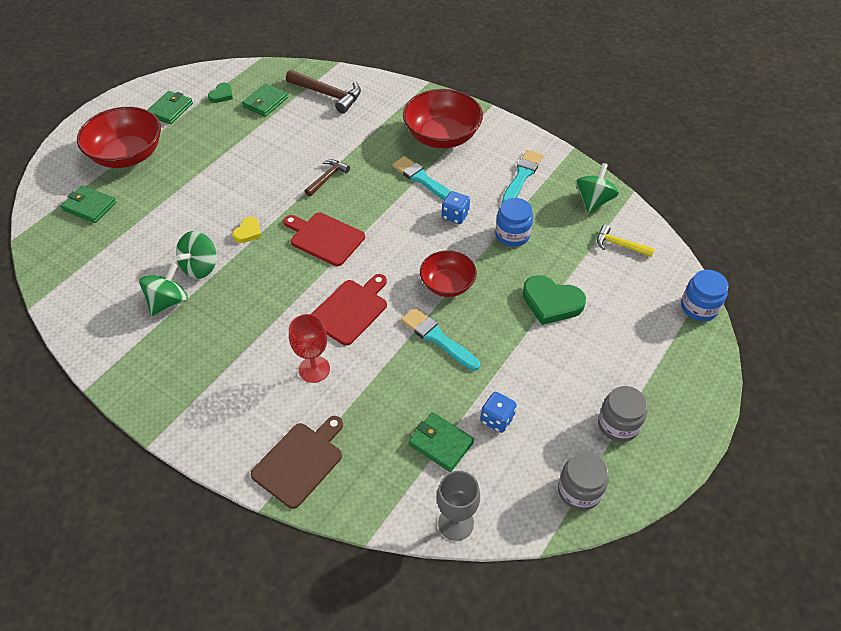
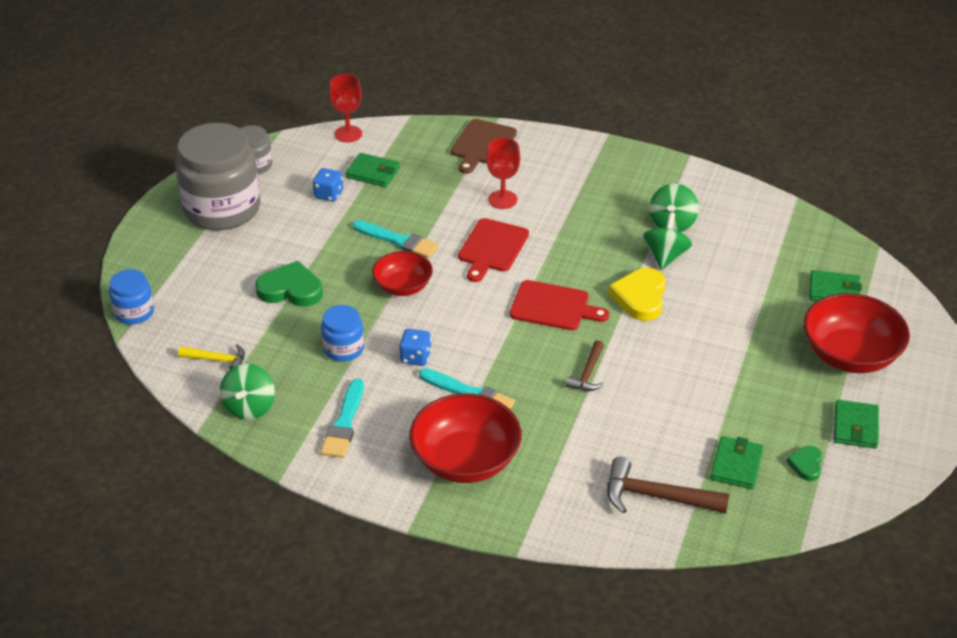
camera: 165 degrees right, 10 degrees down
(248, 232) = (640, 297): yellow heart -> yellow heart, size x1.82
(455, 523) = (348, 134): grey goblet -> red goblet
(618, 424) = (222, 209): grey jar -> grey jar, size x2.08

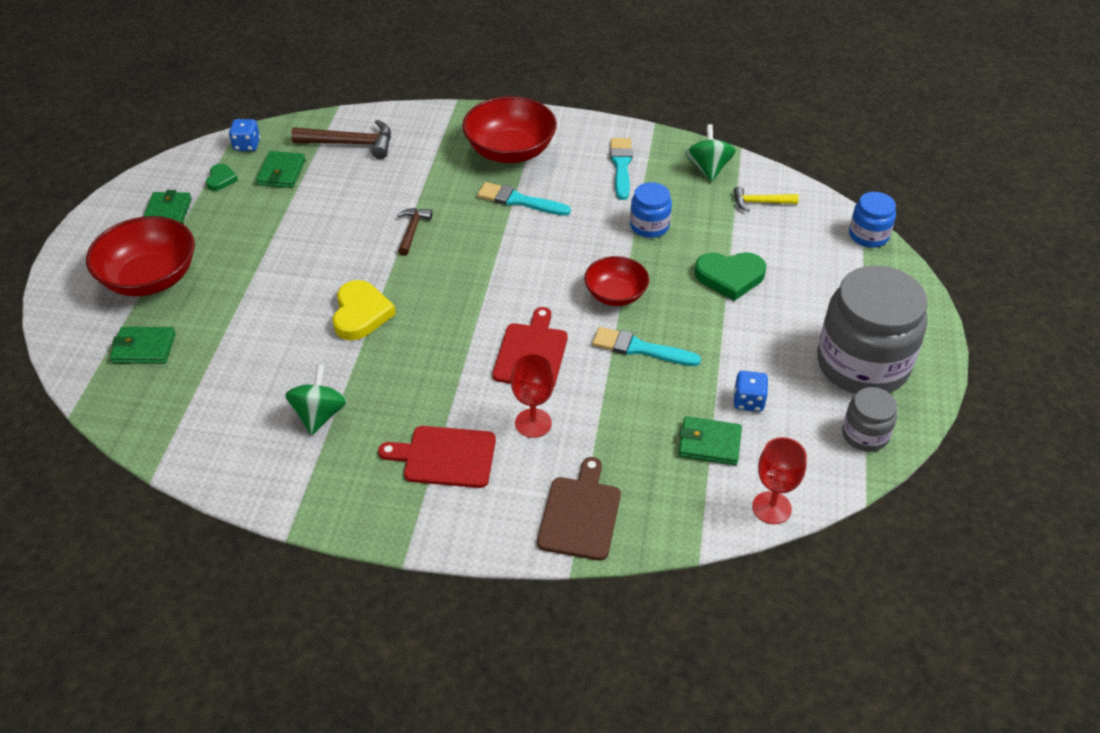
camera: 170 degrees right, 5 degrees up
(415, 357) = (578, 226): blue dice -> blue dice (247, 145)
(553, 307) = (453, 292): red cutting board -> red cutting board (445, 457)
(665, 256) = (331, 367): green spinning top -> none

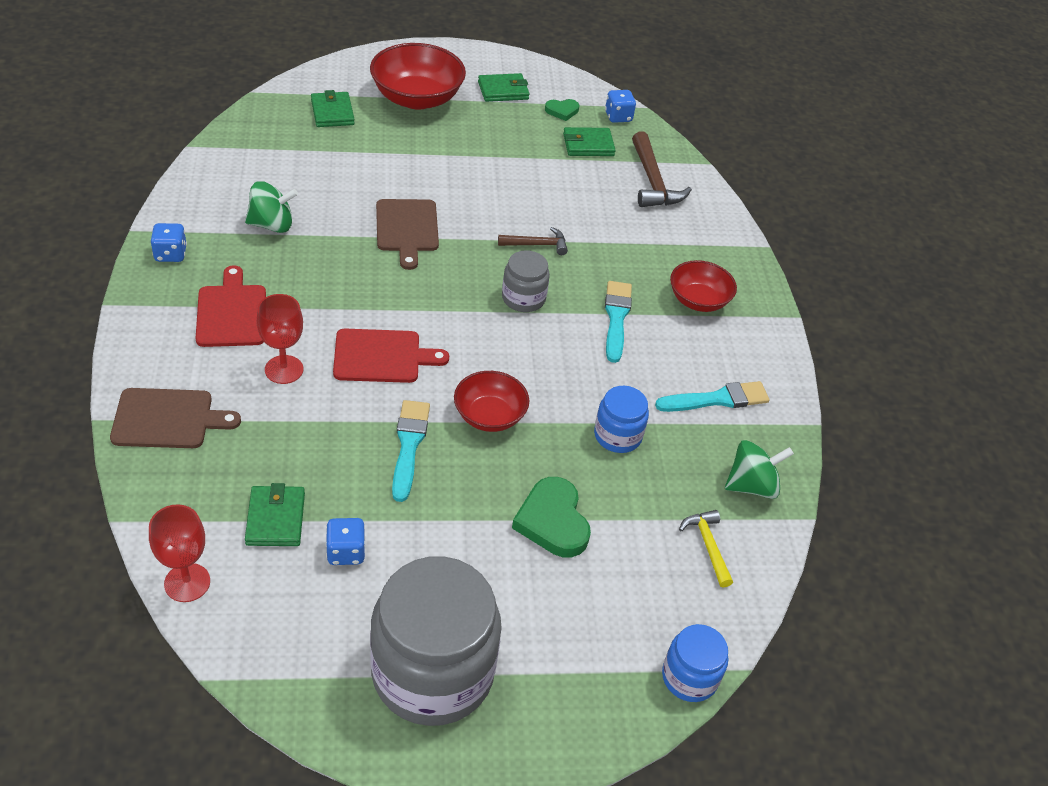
camera: 70 degrees right, 0 degrees up
(340, 503) = (170, 254): none -> blue dice
(361, 314) = (407, 229): yellow heart -> brown cutting board
(510, 151) = (698, 300): red bowl -> red bowl, size x0.61
(865, 435) = (310, 677): grey jar -> grey jar (523, 298)

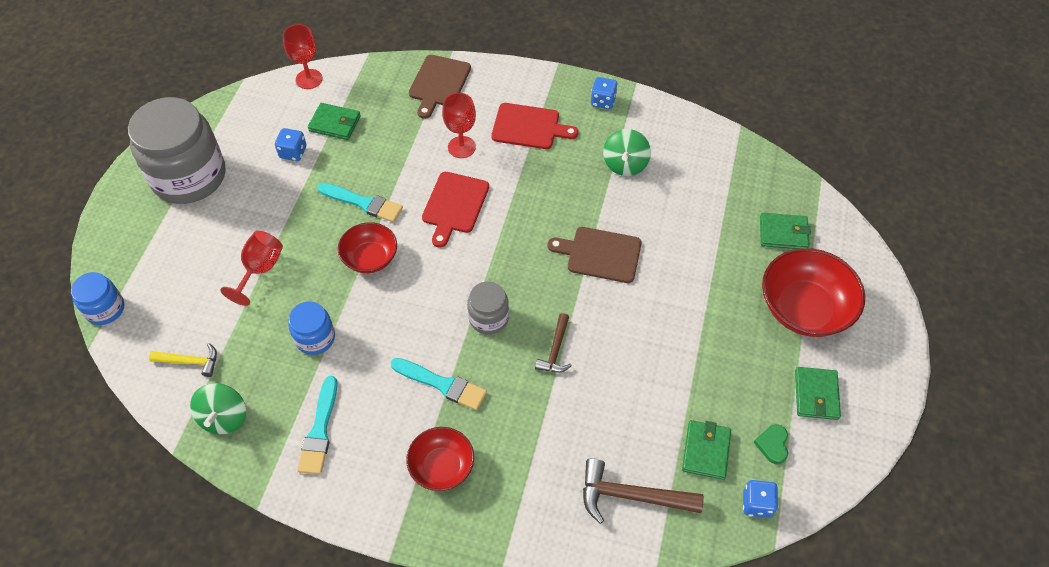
camera: 115 degrees right, 10 degrees up
(553, 521) = (260, 269): green heart -> red goblet

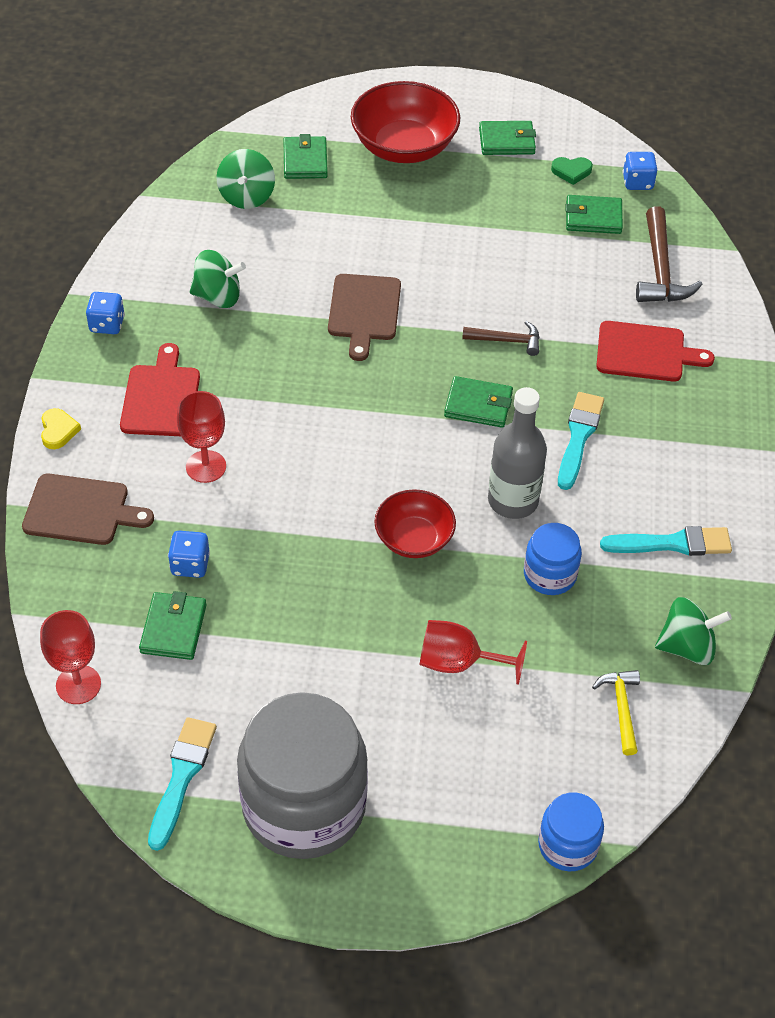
camera: 100 degrees left, 5 degrees down
(293, 152) = (238, 671): blue dice -> blue dice (190, 565)
(363, 203) = (322, 563): turquoise brush -> turquoise brush (181, 777)
(389, 326) = (513, 501): none -> grey bottle
(442, 467) = (679, 423): red bowl -> none
(454, 205) = (311, 461): red cutting board -> red cutting board (645, 352)
(488, 318) = (478, 405): grey jar -> green wallet
(508, 74) = (58, 431): none -> yellow heart
(738, 190) = (247, 196): none -> green spinning top

